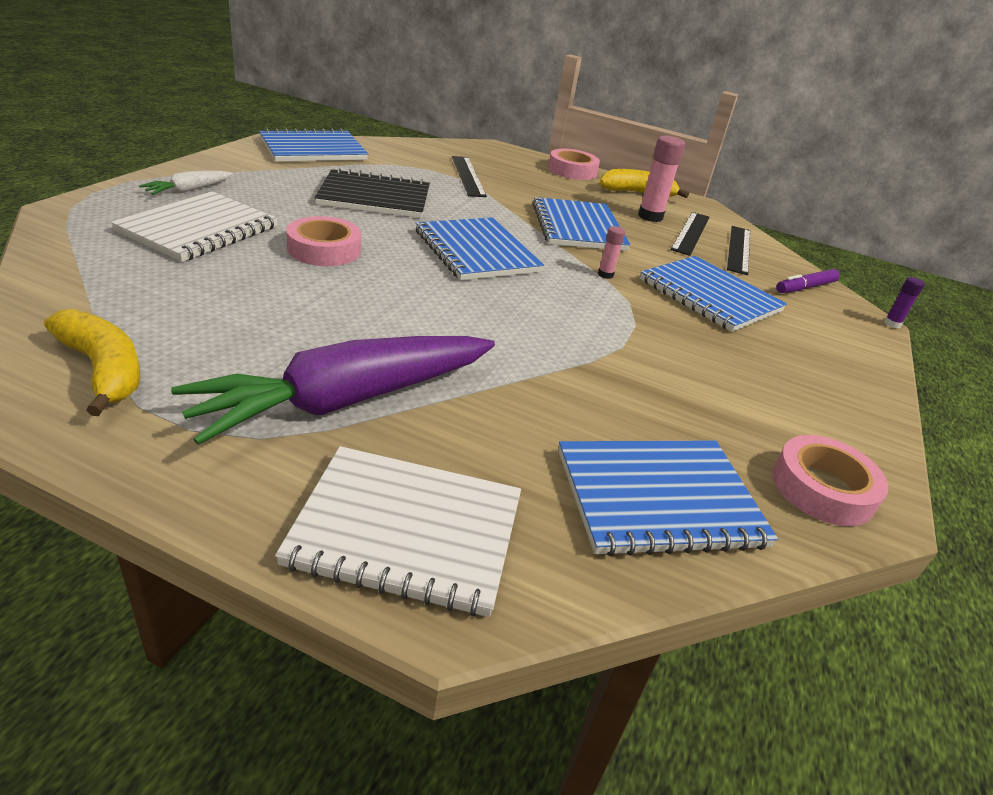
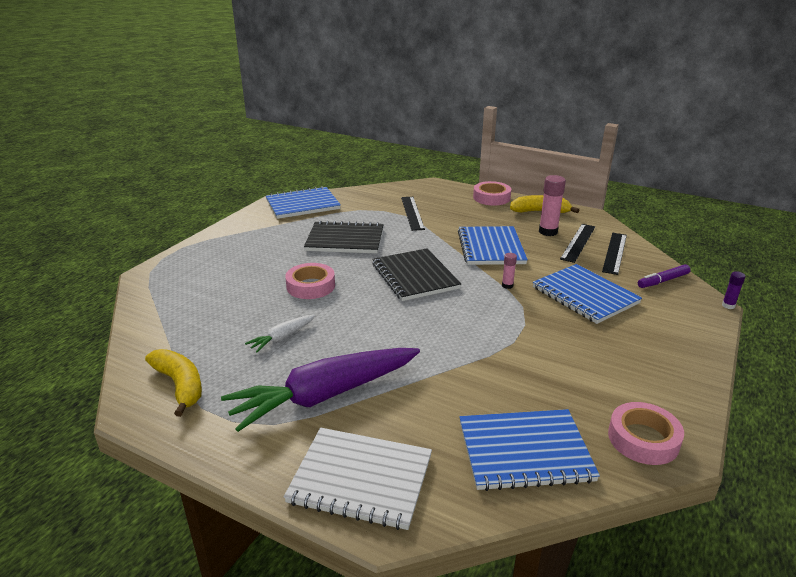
camera: 10 degrees right, 5 degrees down
(189, 190) = (221, 249): white carrot -> white carrot (282, 338)
(199, 229) = (230, 279): white notebook -> none
(476, 251) = (415, 276): blue notebook -> black notebook

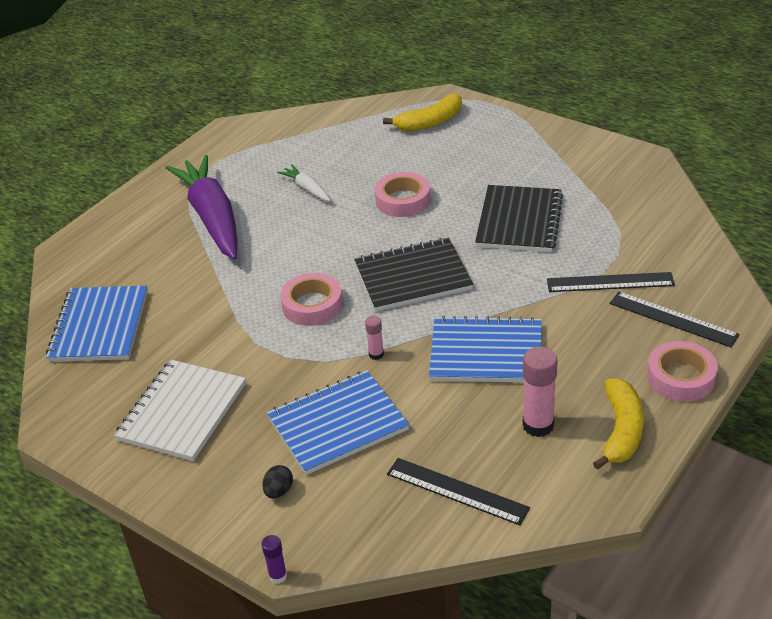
camera: 100 degrees right, 10 degrees up
(180, 385) = (253, 144): yellow banana -> yellow banana (430, 122)
(302, 205) = (635, 181): blue notebook -> none
(361, 479) = (110, 238): white notebook -> white notebook (182, 412)
(578, 242) = (497, 454): black ruler -> black ruler (673, 319)
(643, 439) = (80, 405): pink tape -> pink tape (312, 305)
(661, 313) = (279, 491): none -> black egg
(663, 281) = (360, 523): purple marker -> none

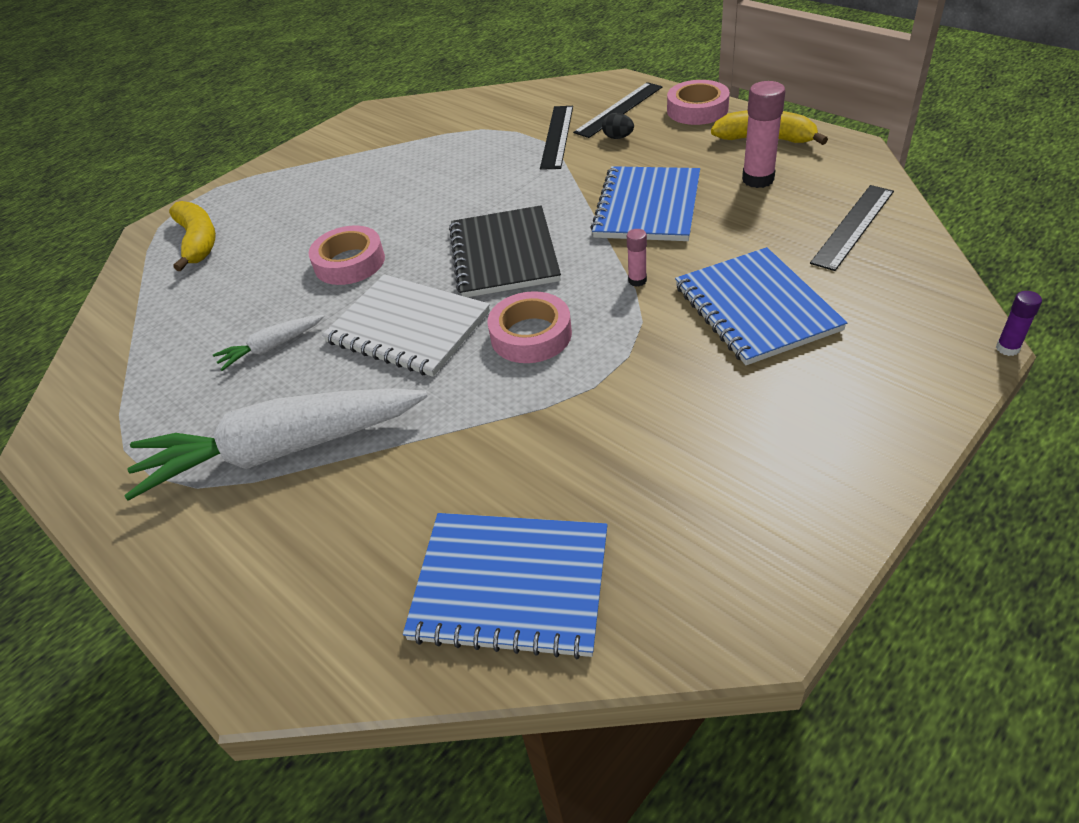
camera: 80 degrees left, 5 degrees up
(182, 412) = (729, 456): white notebook -> white notebook (408, 327)
(212, 217) = (281, 450): purple carrot -> white carrot
(279, 491) = (872, 353): black egg -> black egg (618, 137)
(519, 221) = (435, 183): black notebook -> none

